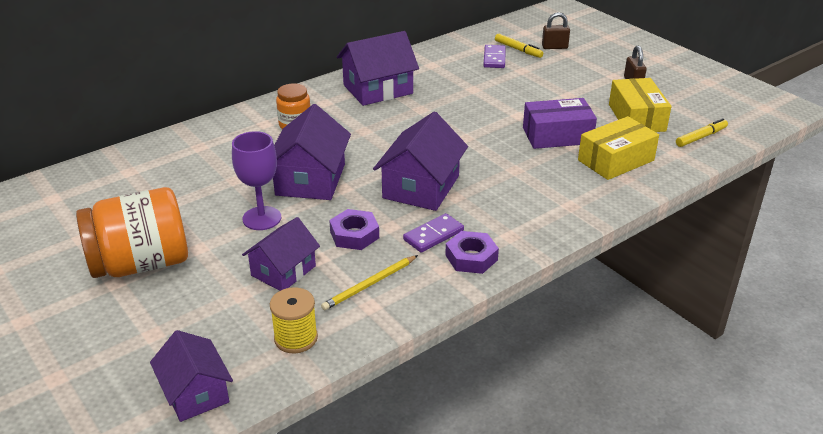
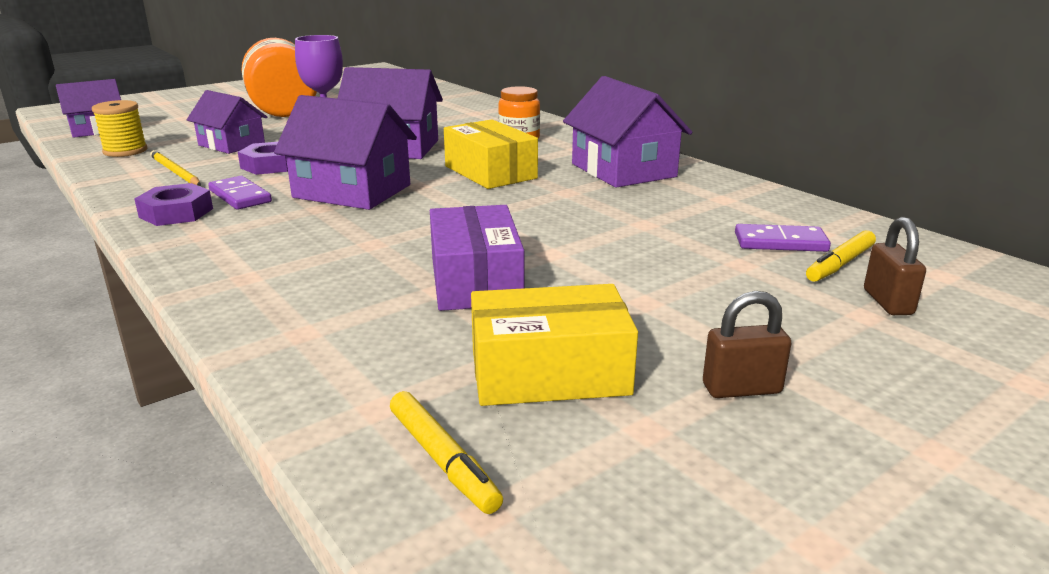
camera: 90 degrees right, 10 degrees down
(615, 160) = (369, 328): yellow box -> yellow box (490, 172)

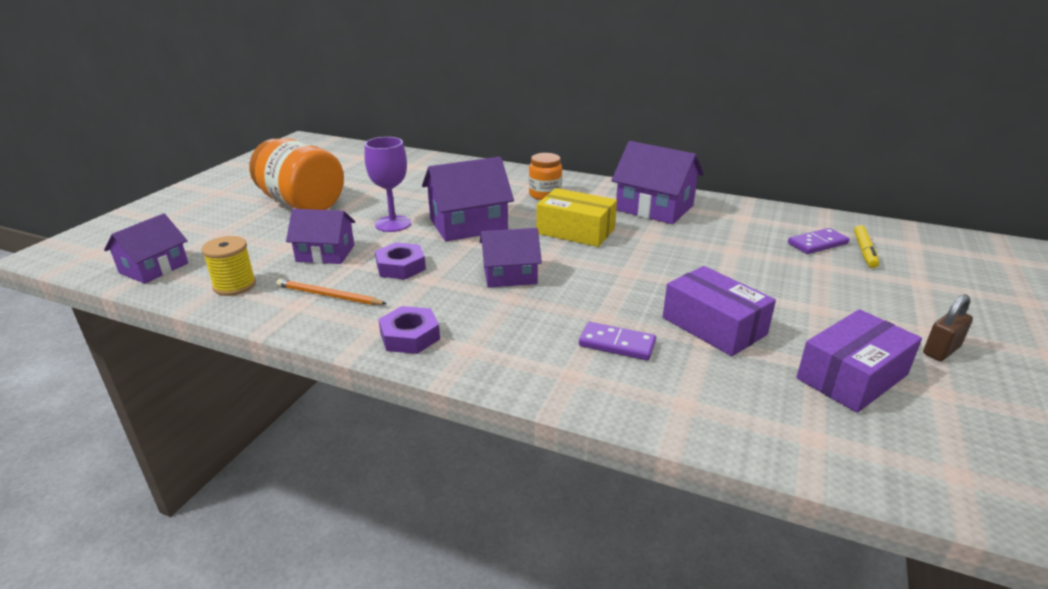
camera: 30 degrees left, 5 degrees up
(175, 172) = (328, 295): yellow pencil -> orange pencil
(240, 196) = (432, 304): purple domino -> purple domino (617, 344)
(352, 191) = (510, 275): purple house -> purple house, size x0.66
(443, 460) = (894, 454): yellow marker -> none
(549, 372) = (852, 376): yellow box -> purple box
(887, 302) = (917, 271): brown padlock -> none

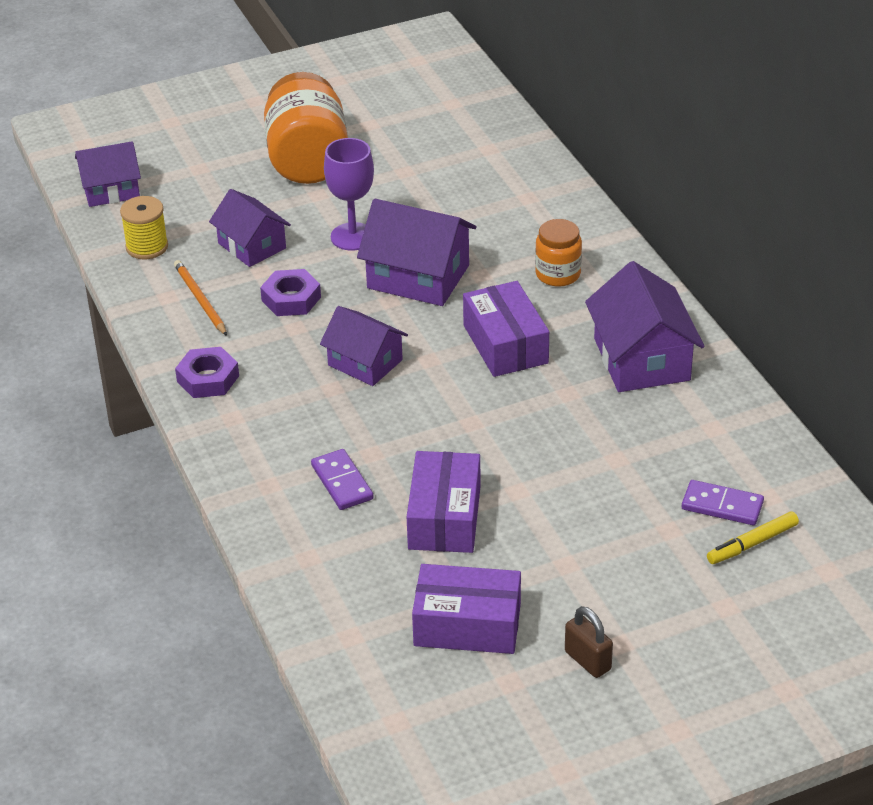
camera: 45 degrees right, 10 degrees up
(575, 231) = (505, 344): yellow box -> purple box
(941, 350) = (587, 660): brown padlock -> brown padlock turned 45 degrees clockwise

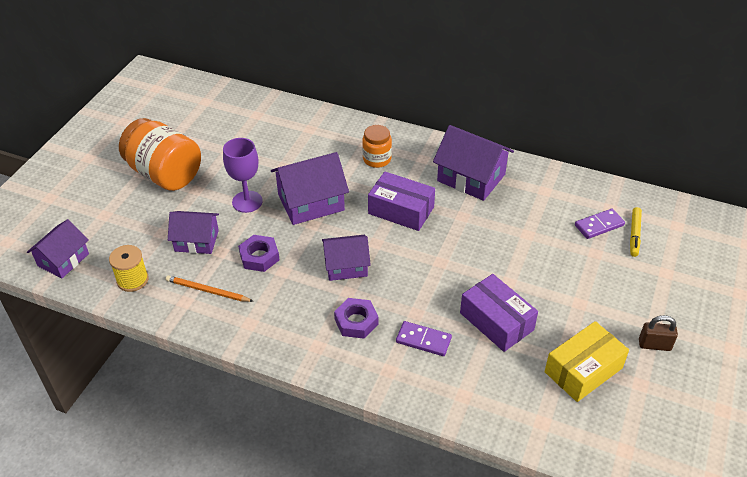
camera: 45 degrees left, 5 degrees up
(208, 379) = (273, 333): purple nut -> purple nut (356, 322)
(467, 625) = (583, 370): purple box -> yellow box

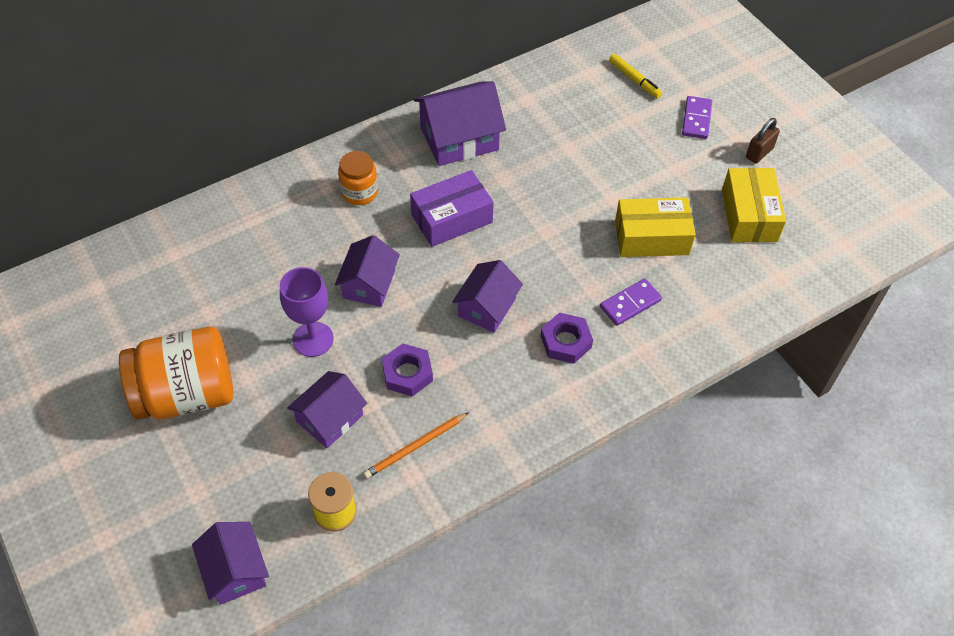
camera: 55 degrees left, 10 degrees up
(311, 202) = (369, 284): purple house -> purple house, size x0.66
(496, 321) = (651, 237): purple box -> yellow box
(599, 225) = (603, 94): purple domino -> purple domino (696, 119)

